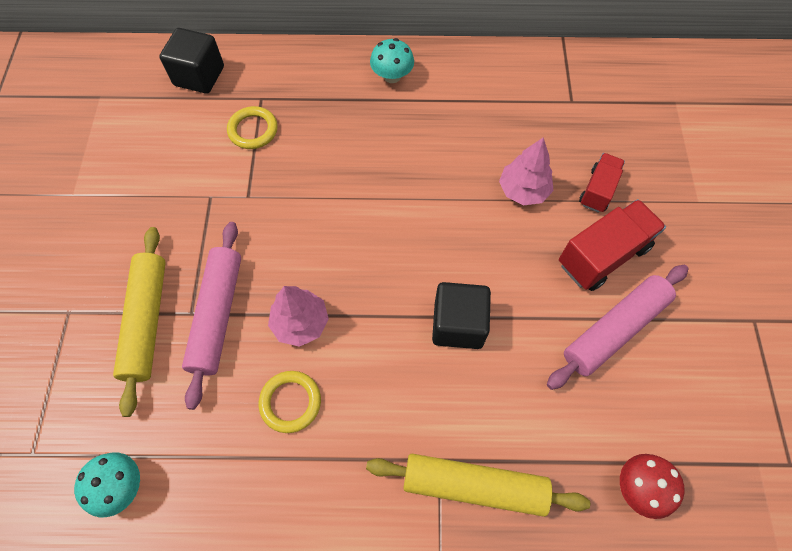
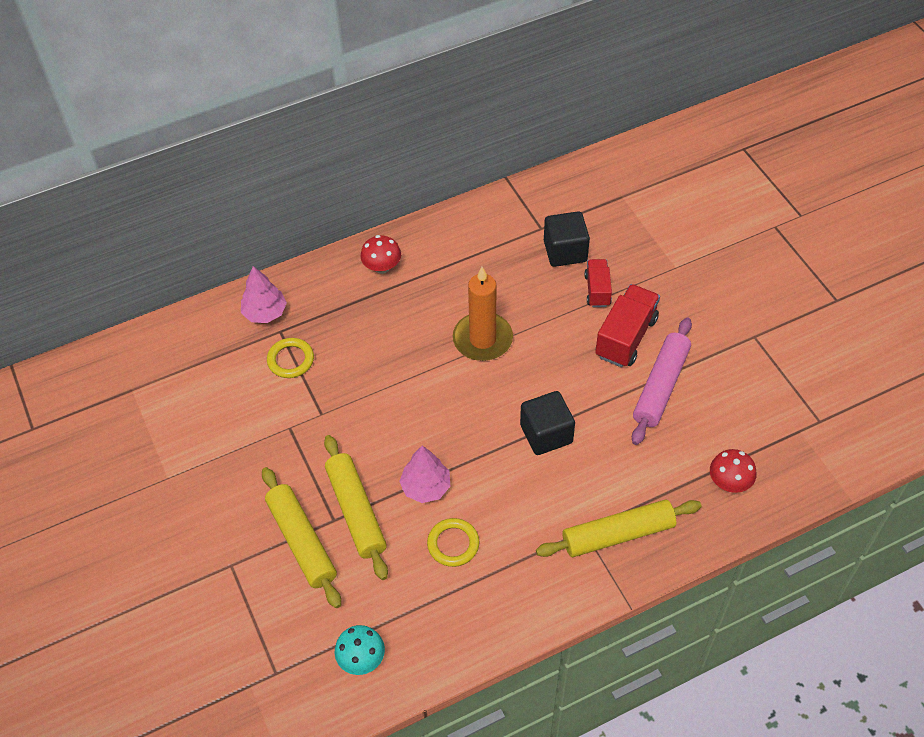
camera: 25 degrees left, 10 degrees down
(199, 76) = (212, 335): black cube -> black cube (565, 251)
(217, 315) = (356, 511): pink rolling pin -> yellow rolling pin
(392, 76) = (382, 267): turquoise mushroom -> red mushroom
(448, 190) = (482, 339): none -> orange candle
(523, 190) = (541, 314): pink tree -> pink tree (265, 312)

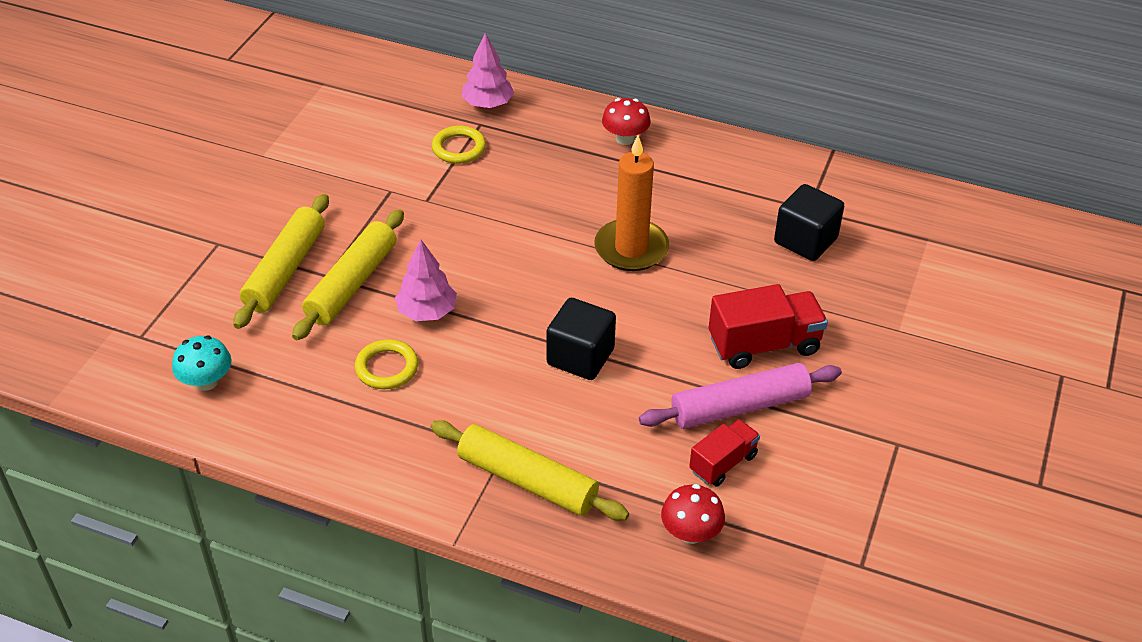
camera: 45 degrees right, 10 degrees down
(597, 290) = (791, 290): red truck -> red truck (723, 463)

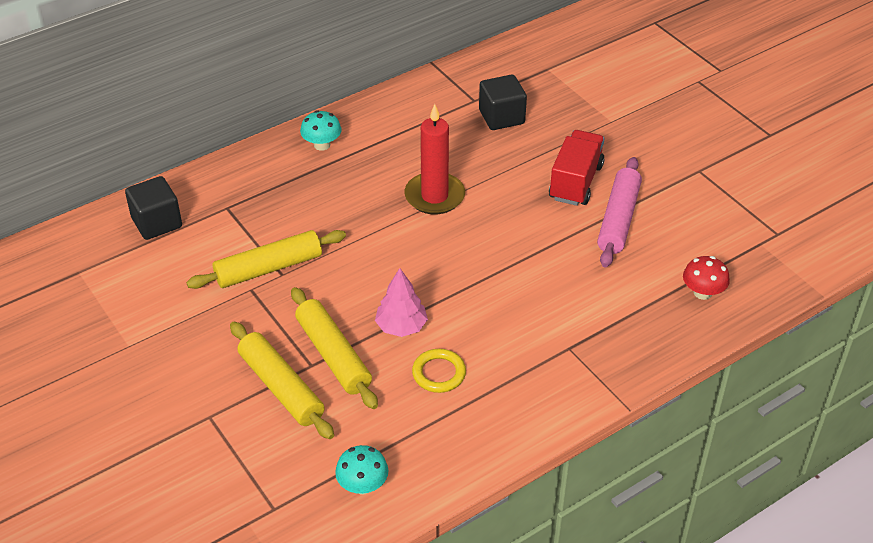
camera: 55 degrees left, 0 degrees up
(459, 148) = (242, 231): yellow ring -> none
(488, 104) = (209, 193): pink tree -> none
(527, 481) = (603, 348): yellow rolling pin -> yellow rolling pin (269, 268)
(580, 357) = (514, 269): black cube -> black cube (157, 223)
(625, 138) = (322, 145): red mushroom -> turquoise mushroom
(631, 248) = (434, 196): orange candle -> red candle
(723, 463) = (658, 250): red truck -> none

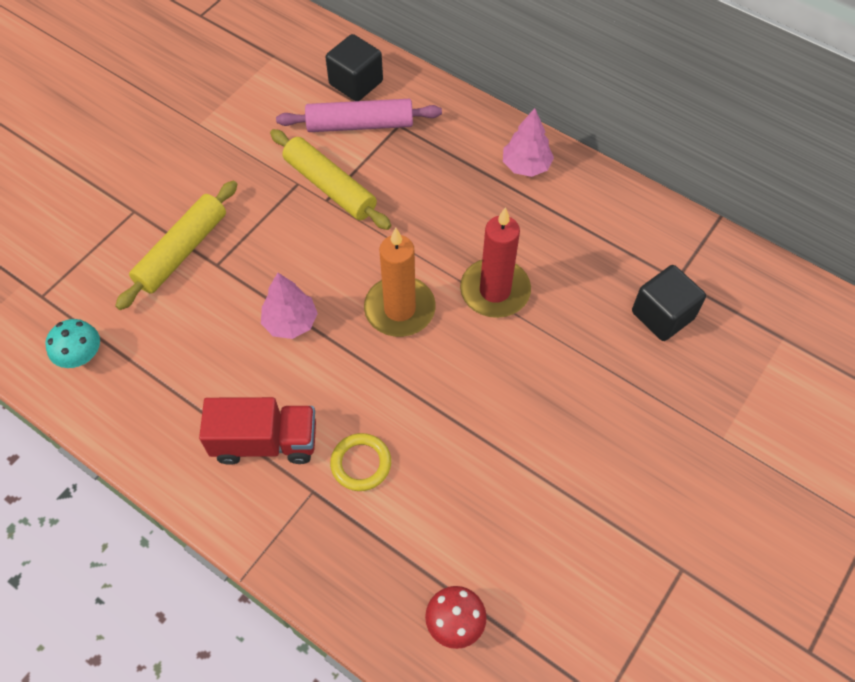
camera: 70 degrees right, 15 degrees up
(322, 145) = (526, 166): turquoise mushroom -> pink tree
(333, 355) = (234, 278): yellow rolling pin -> none
(423, 255) = (399, 309): none -> orange candle
(439, 373) = (238, 375): yellow ring -> yellow ring (361, 464)
(575, 182) = (587, 426): red truck -> red truck (265, 442)
(618, 219) = (542, 491): pink rolling pin -> pink rolling pin (360, 125)

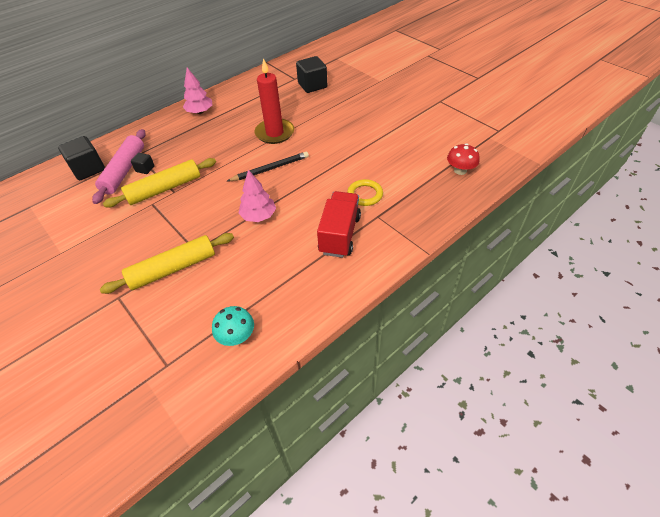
camera: 75 degrees left, 10 degrees down
(182, 251) = (173, 269): yellow rolling pin -> yellow rolling pin turned 75 degrees counterclockwise
(368, 147) = (145, 169): none -> black cube
(399, 309) = (270, 169): orange candle -> black pencil

